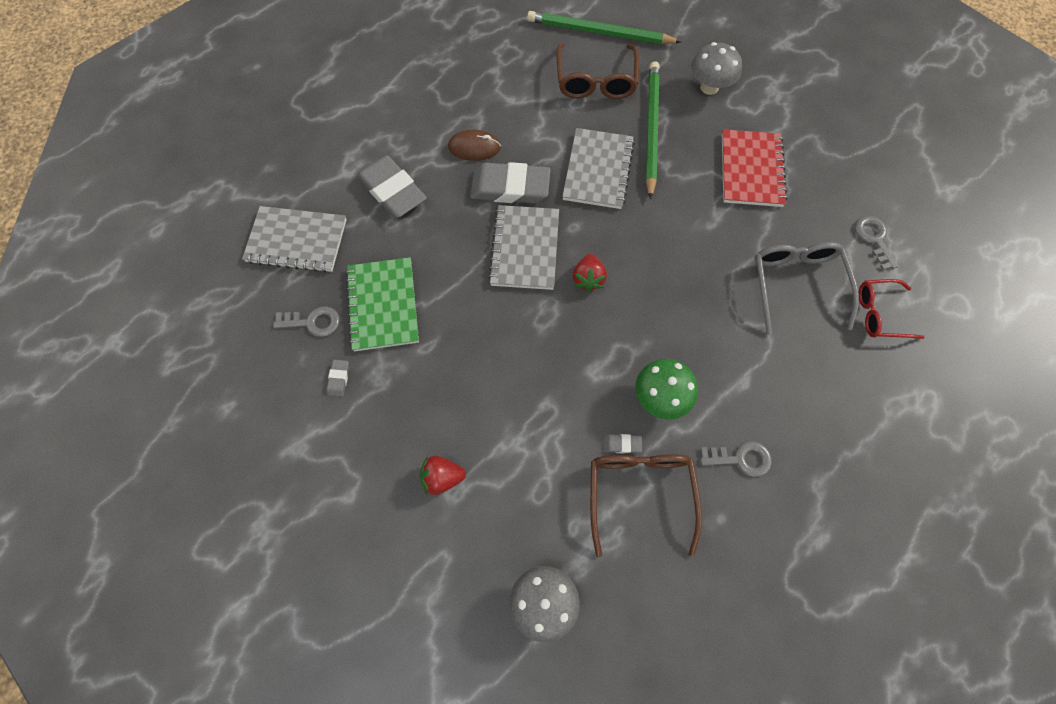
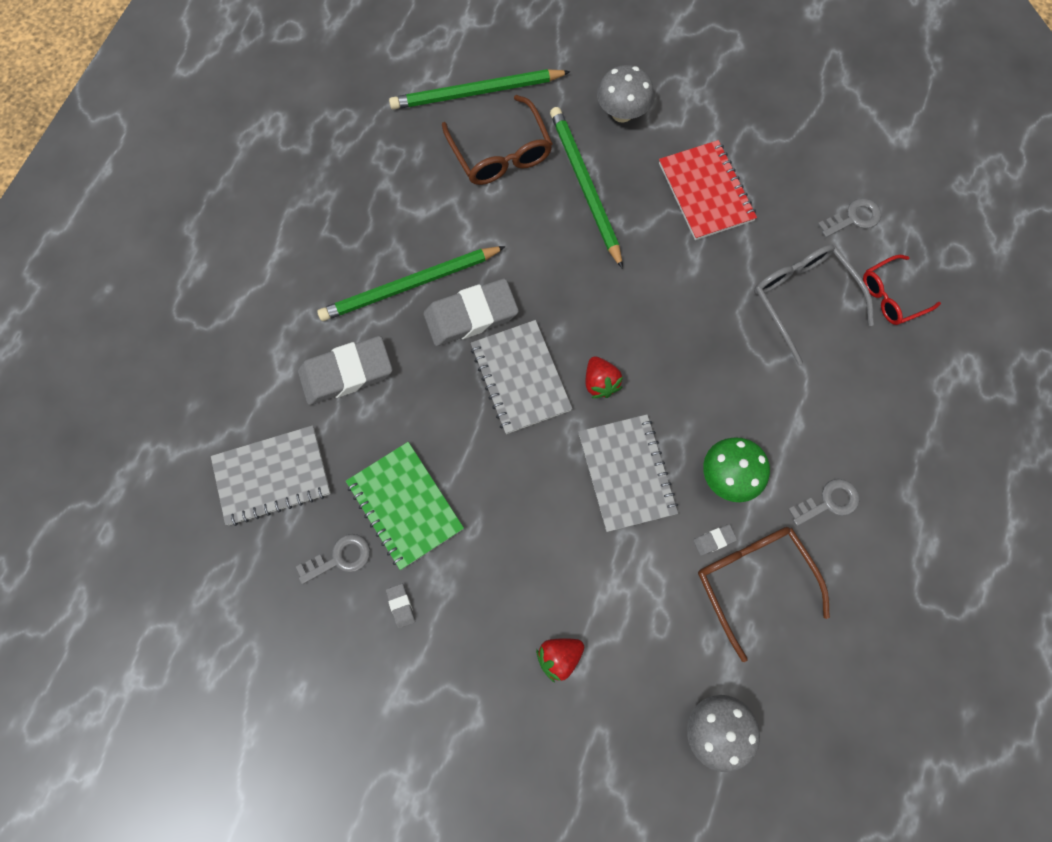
camera: 25 degrees left, 5 degrees up
(392, 191) = (346, 373): grey eraser -> grey eraser turned 45 degrees counterclockwise
(474, 147) = (409, 285): brown mouse -> green pencil
(598, 170) = (552, 257): grey notebook -> grey notebook (626, 473)
(874, 239) = (853, 218): grey key -> grey key turned 105 degrees clockwise

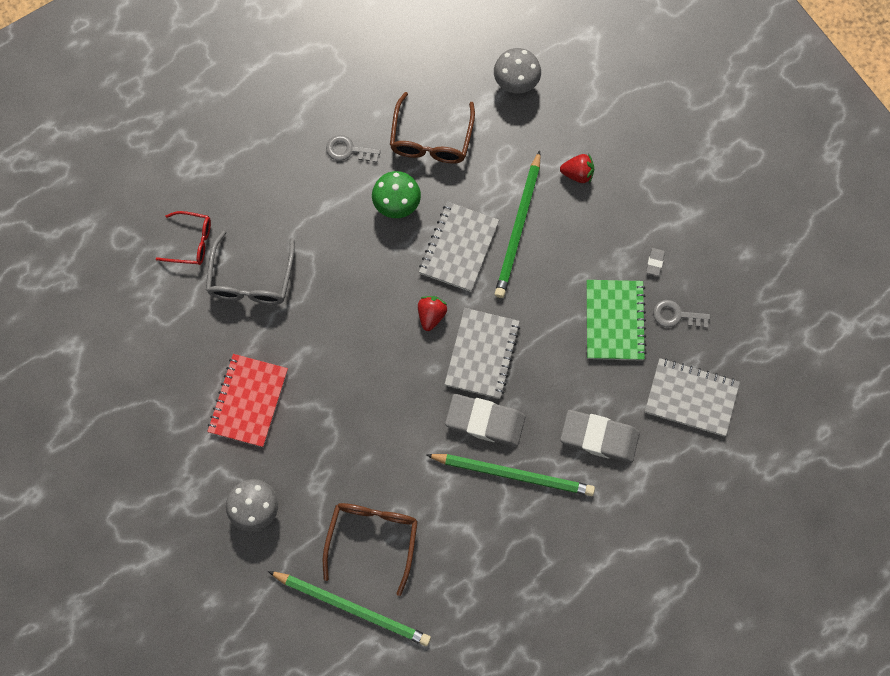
camera: 145 degrees left, 0 degrees up
(585, 186) = (331, 466): green pencil -> green pencil (518, 227)
(714, 540) = (436, 175): grey eraser -> none
(853, 218) = (164, 310): grey key -> none

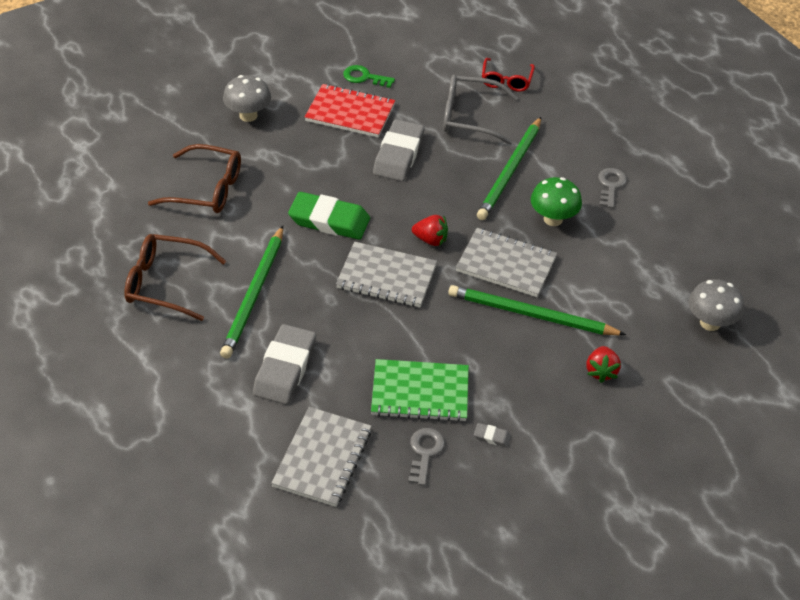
camera: 90 degrees right, 25 degrees down
(188, 389) = (364, 77): none -> green key
(352, 608) = (144, 174): green pencil -> green pencil (510, 171)
(410, 411) = (329, 220): none -> green eraser
(431, 138) = (631, 248): brown glasses -> brown glasses (166, 283)
(485, 421) = (313, 275): grey eraser -> grey eraser (398, 155)

